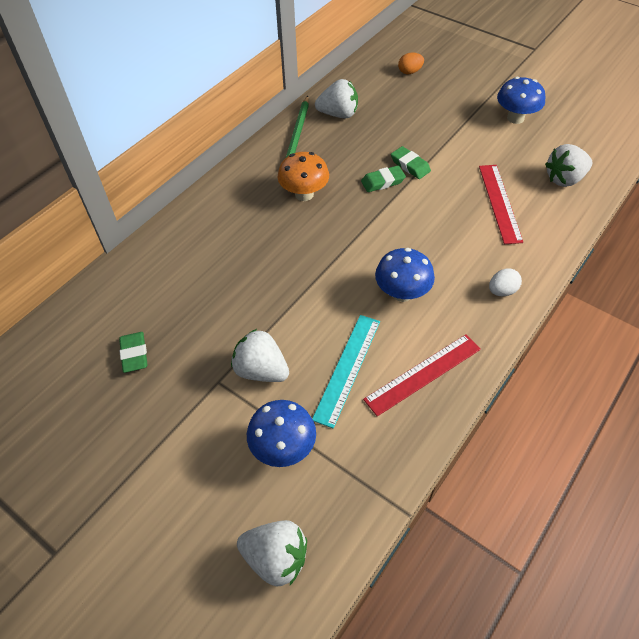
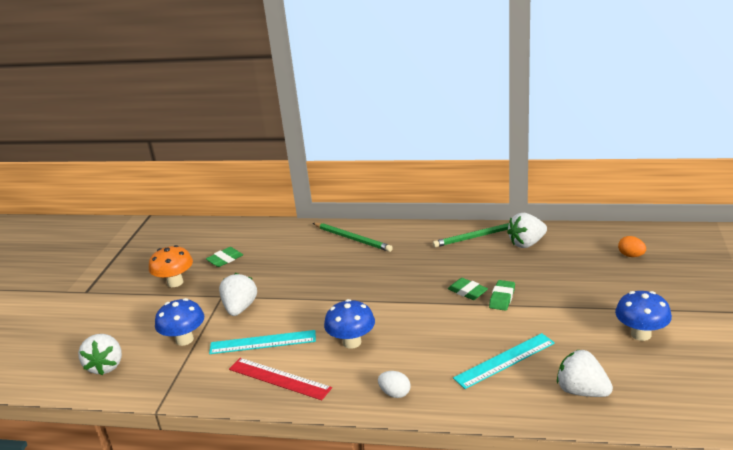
camera: 65 degrees right, 25 degrees down
(208, 223) = (352, 239): none -> green pencil
(304, 194) = (417, 263): orange mushroom -> orange mushroom (175, 282)
(338, 114) = (526, 243): white strawberry -> white strawberry turned 90 degrees clockwise
(499, 203) = (504, 360): red ruler -> turquoise ruler

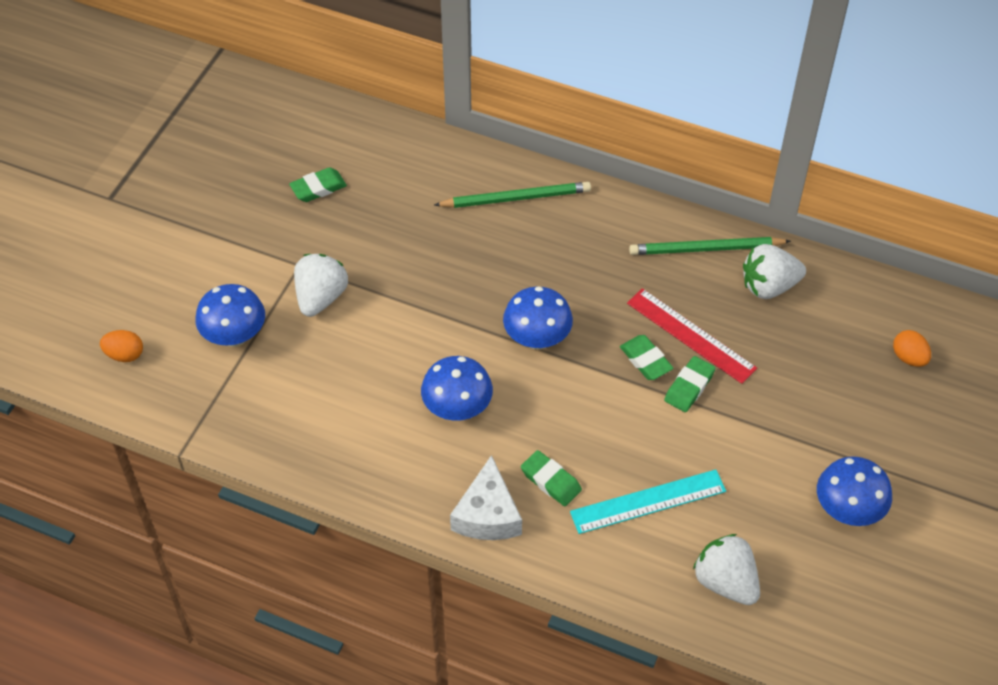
camera: 10 degrees right, 25 degrees up
(106, 366) = (125, 355): white strawberry -> orange egg
(175, 282) = (238, 216): orange mushroom -> none
(263, 342) = (338, 373): turquoise ruler -> none
(279, 378) = (346, 445): red ruler -> red ruler (690, 335)
(352, 239) = (516, 198): green pencil -> green pencil turned 60 degrees counterclockwise
(392, 297) = (537, 339): none -> blue mushroom
(395, 393) = (487, 514): white egg -> white cheese
(432, 365) = (550, 481): none -> green eraser

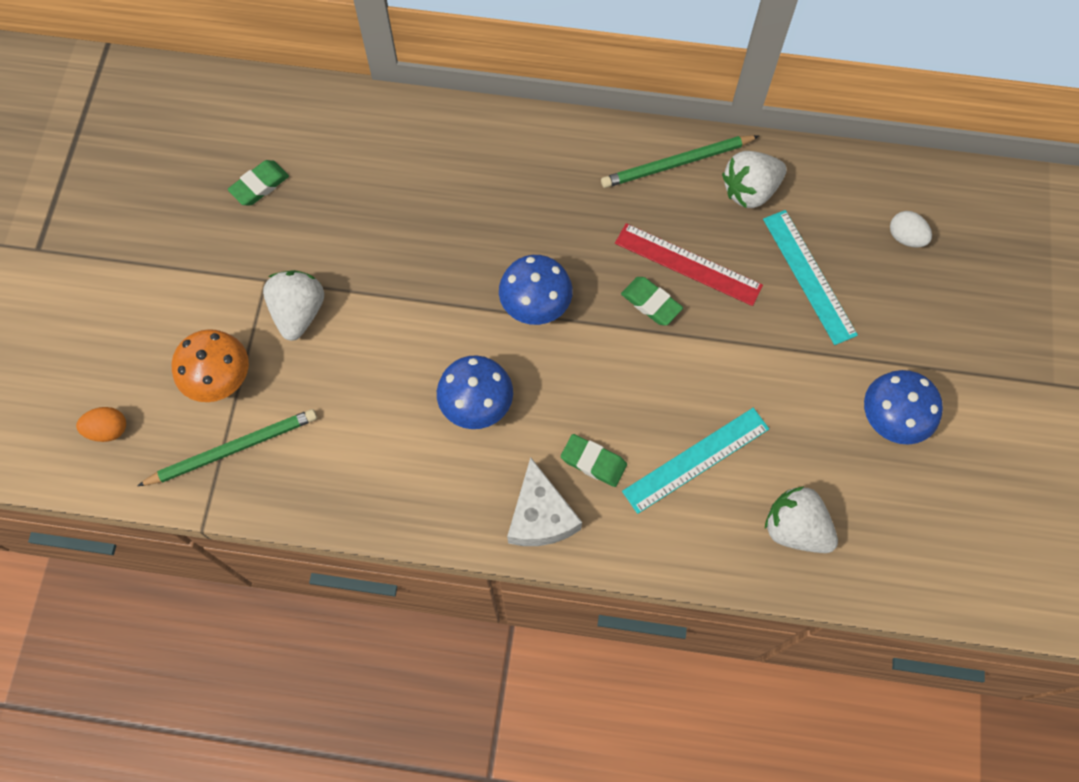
camera: 15 degrees left, 15 degrees up
(235, 336) = (220, 379): blue mushroom -> orange mushroom
(516, 198) = (470, 150): green pencil -> green pencil (233, 449)
(689, 387) = (702, 322): green eraser -> none
(804, 370) = (809, 276): none -> turquoise ruler
(909, 358) = (905, 237): orange egg -> white egg

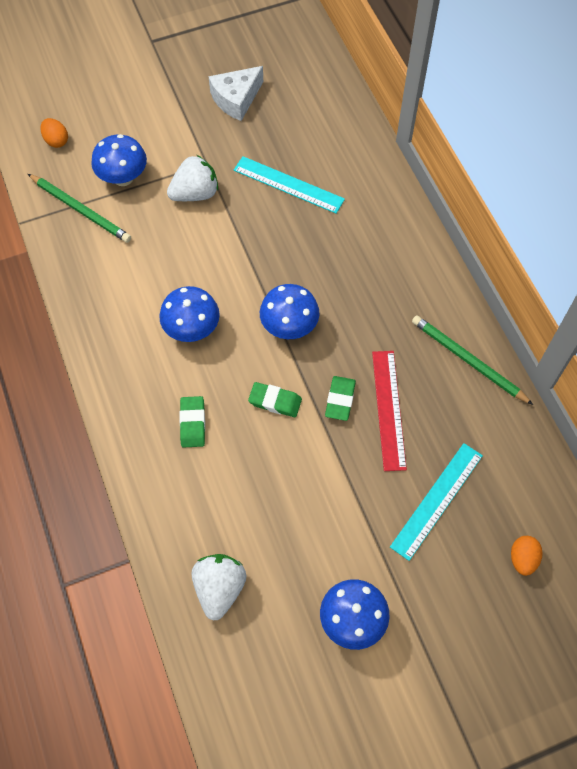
camera: 60 degrees right, 5 degrees down
(220, 379) = (123, 178): orange mushroom -> blue mushroom
(260, 185) = (271, 124): green eraser -> green eraser (275, 401)
(540, 516) = (133, 410): white cheese -> white cheese (236, 99)
(696, 460) = (234, 491): turquoise ruler -> turquoise ruler (288, 184)
(750, 191) = (481, 422): white strawberry -> none
(905, 237) = (522, 559): white egg -> orange egg

